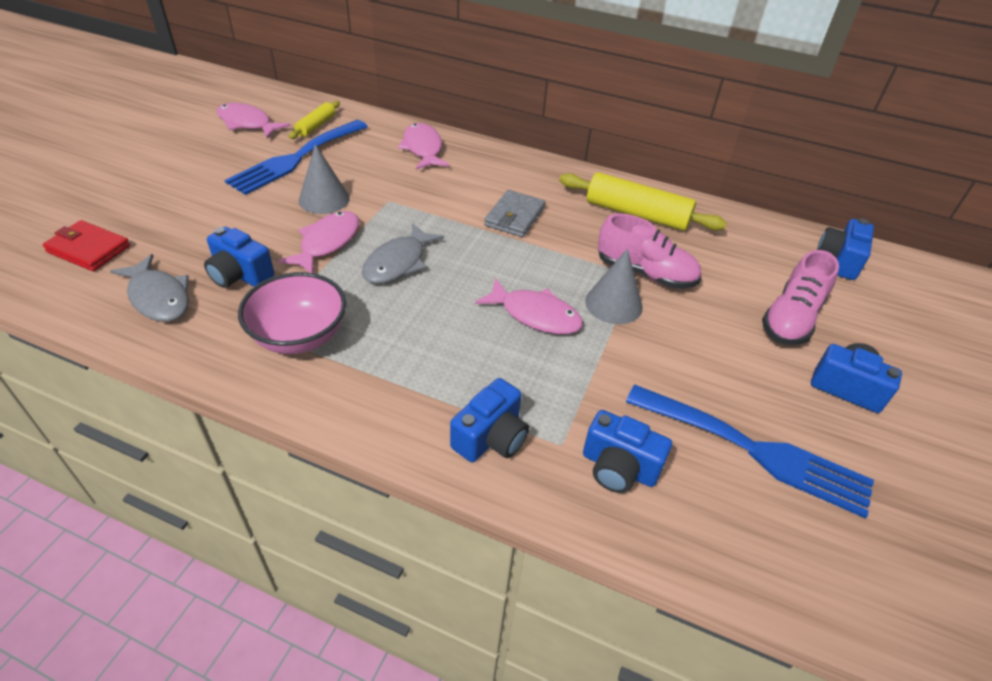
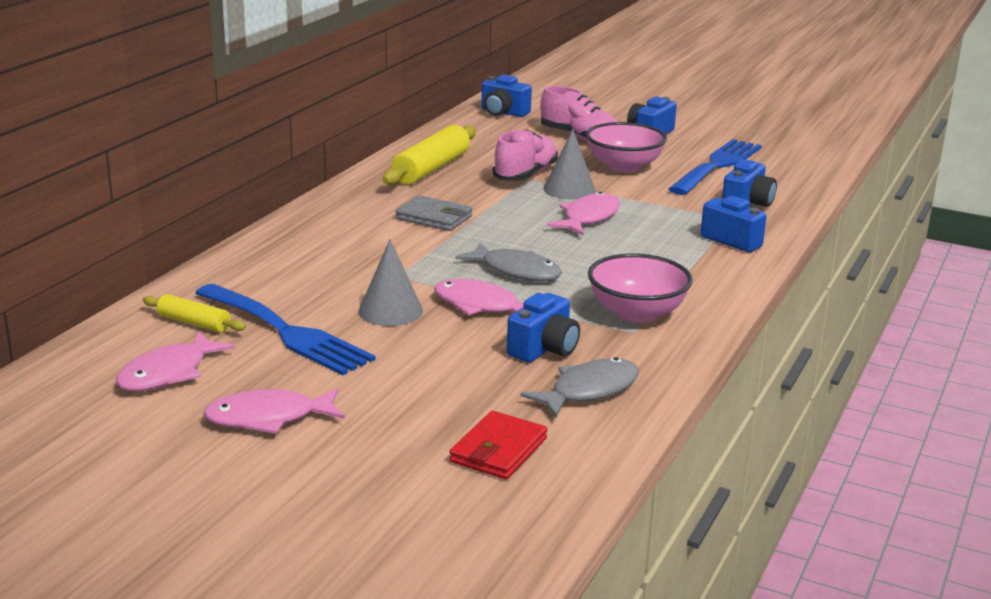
camera: 85 degrees left, 20 degrees down
(423, 148) = (278, 257): pink fish -> pink fish (268, 418)
(706, 353) = (624, 166): none -> pink bowl

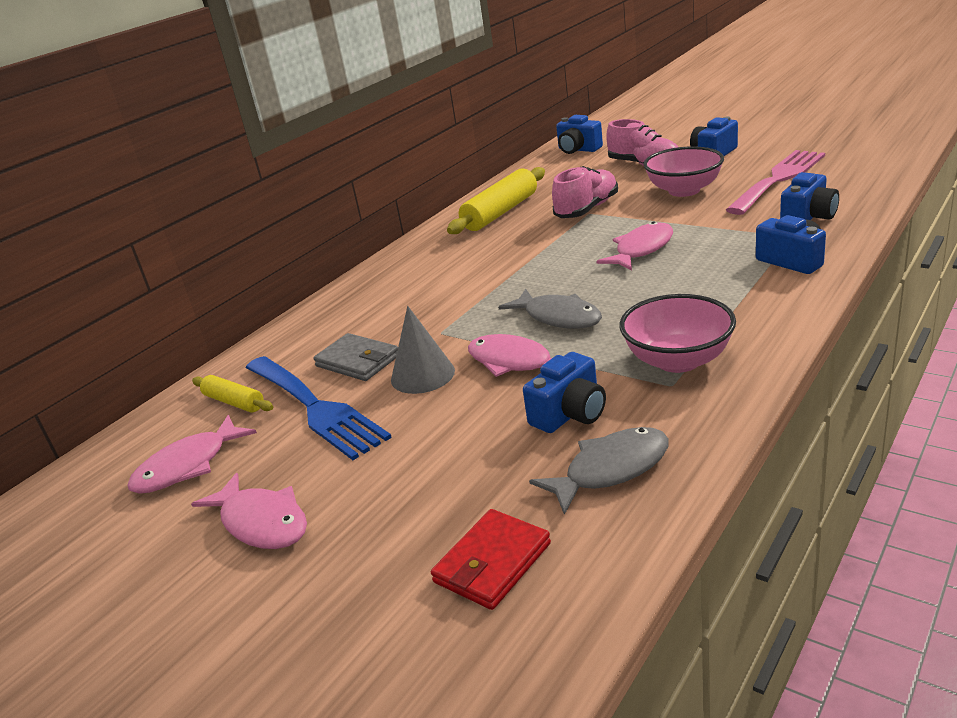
camera: 15 degrees right, 5 degrees up
(268, 418) = (261, 522): pink fish -> pink fish turned 135 degrees counterclockwise
(434, 217) = (491, 263): grey wallet -> grey wallet (357, 361)
(569, 189) = (626, 220): grey cone -> none
(717, 165) = (779, 179): blue fork -> pink fork

